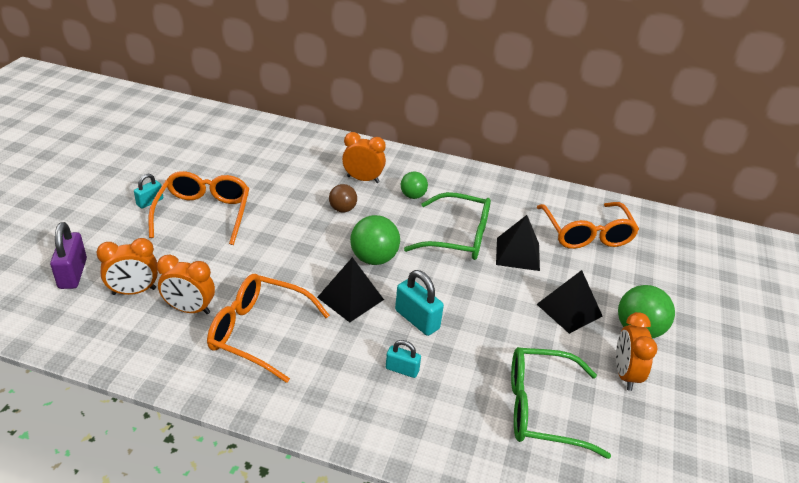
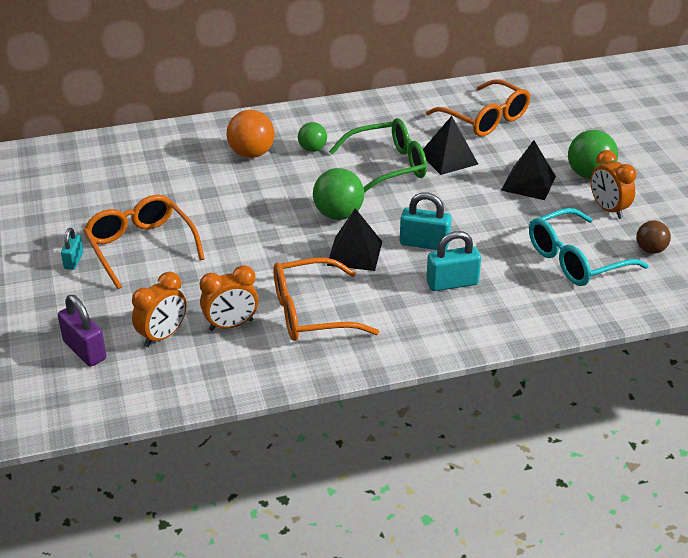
camera: 30 degrees left, 0 degrees up
(342, 209) = (264, 187): brown ball -> brown ball (650, 250)
(363, 179) = (251, 154): orange clock -> orange ball
(402, 369) = (452, 283): turquoise padlock -> turquoise padlock, size x1.61
(542, 409) = (576, 259): green glasses -> turquoise glasses

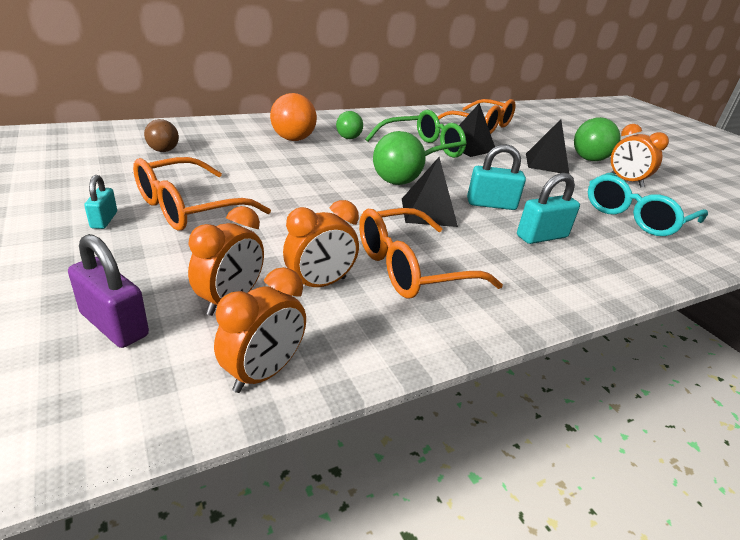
camera: 15 degrees left, 5 degrees down
(141, 247) = (190, 207): orange glasses -> orange glasses turned 90 degrees counterclockwise
(176, 388) = (263, 373): none -> orange clock
(650, 250) = (688, 209): brown ball -> brown ball (163, 151)

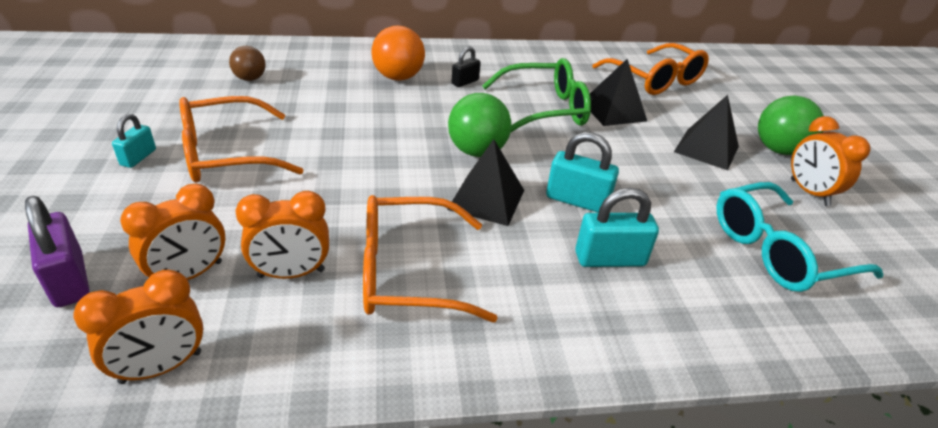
camera: 20 degrees right, 5 degrees up
(348, 138) = (465, 82): green ball -> black padlock

